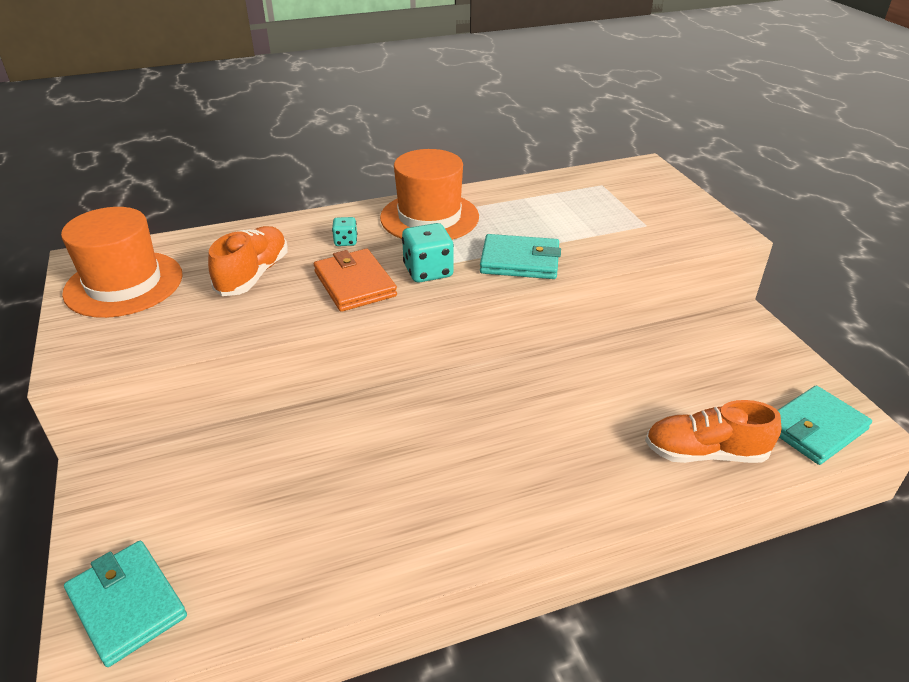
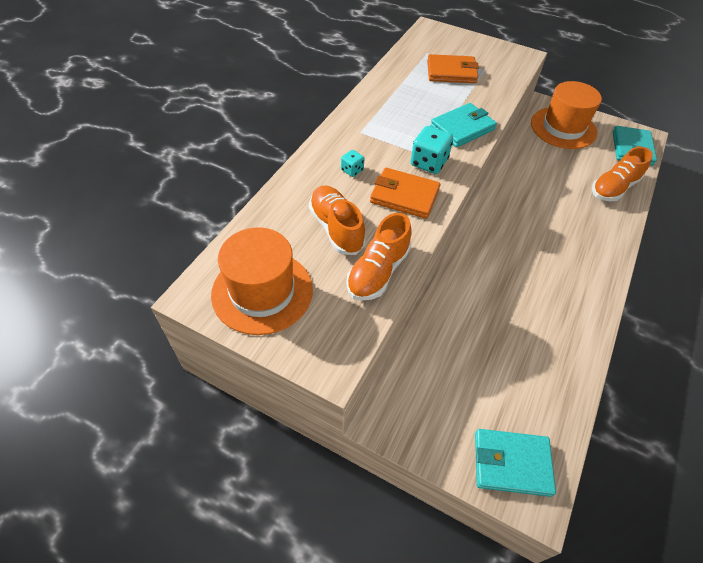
camera: 45 degrees left, 15 degrees up
(225, 324) = (378, 271): none -> orange shoe
(429, 217) = (372, 125): orange hat -> orange hat (563, 128)
(599, 211) = (451, 72): none -> orange wallet

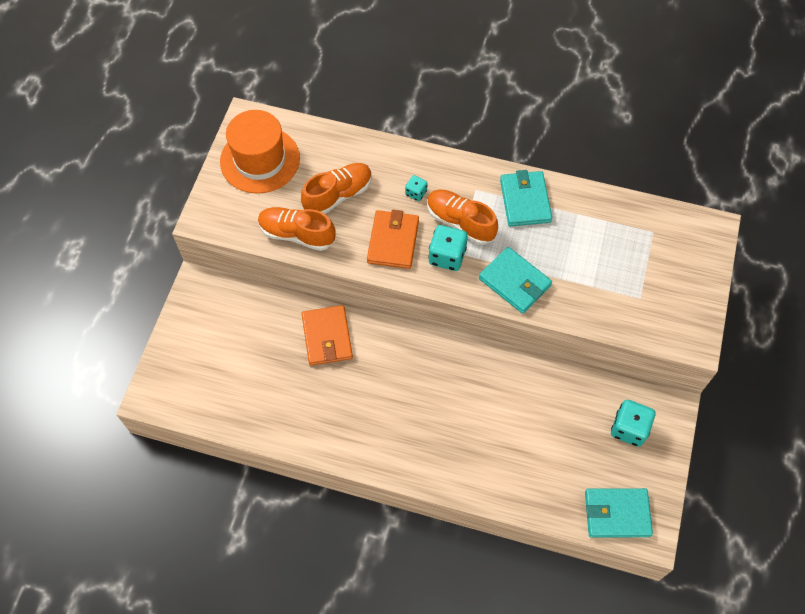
camera: 80 degrees right, 10 degrees up
(451, 72) = (620, 261): orange wallet -> orange wallet (327, 337)
(511, 463) = (176, 378): turquoise wallet -> turquoise wallet (525, 201)
(563, 128) = (629, 428): orange hat -> turquoise dice
(614, 188) = (530, 484): orange shoe -> orange shoe (460, 222)

